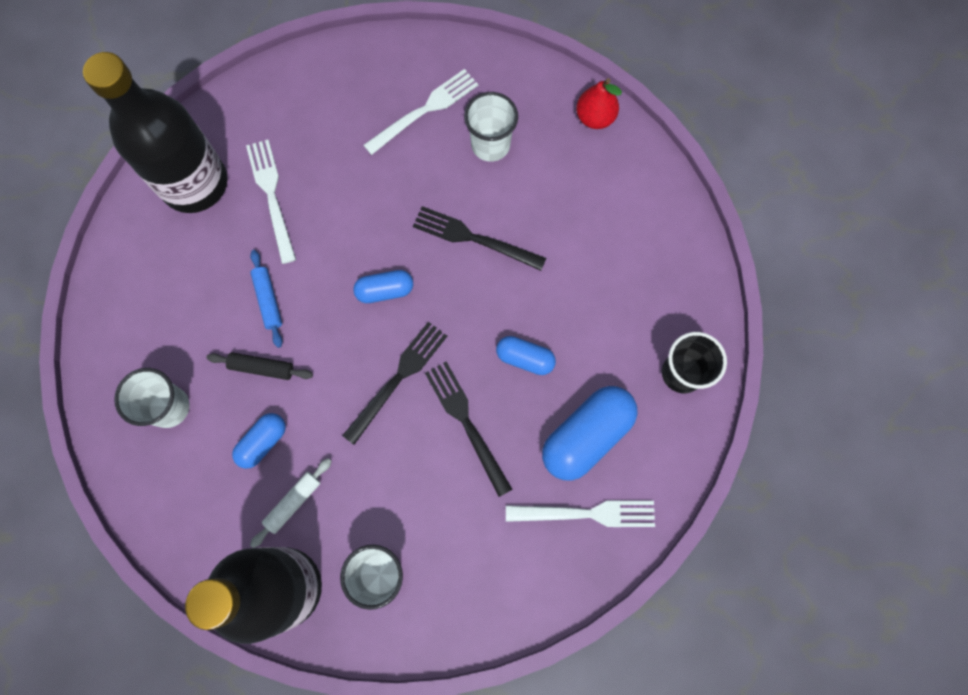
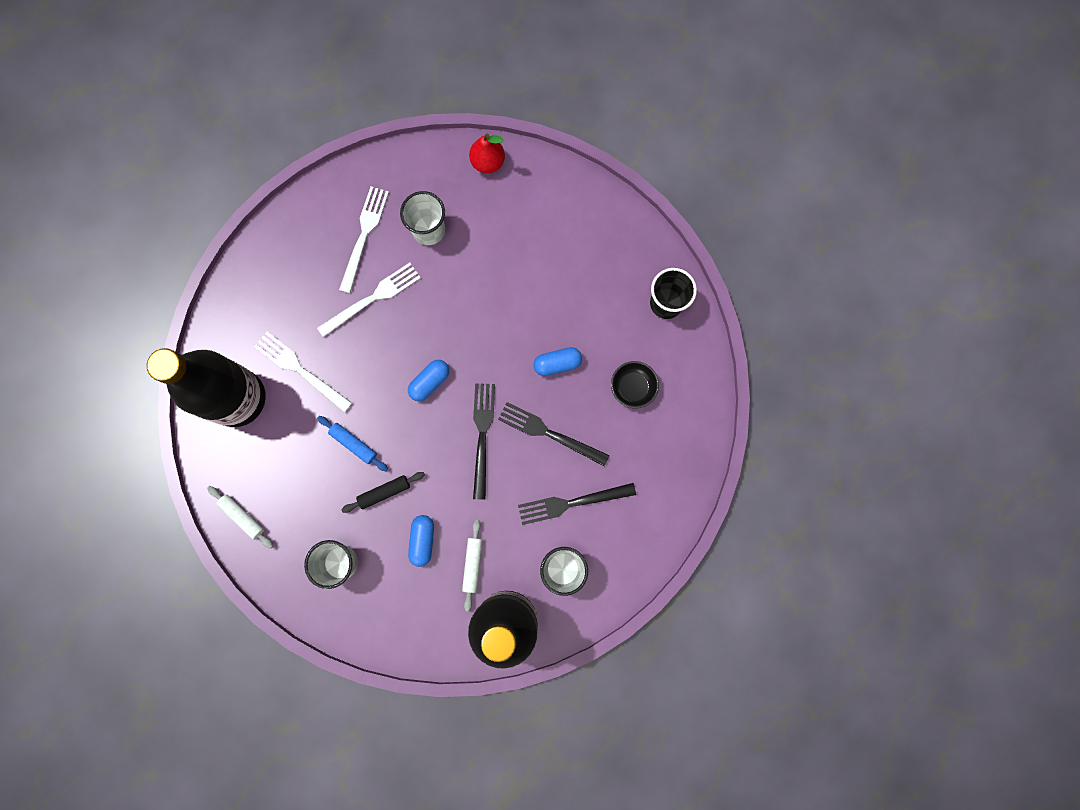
camera: 35 degrees left, 5 degrees up
(113, 297) = (242, 517): none -> white rolling pin
(474, 238) = (464, 304): black fork -> black fork (571, 503)
(586, 436) = (633, 387): blue capsule -> black bowl
(586, 513) = (667, 437): white fork -> white fork (373, 298)

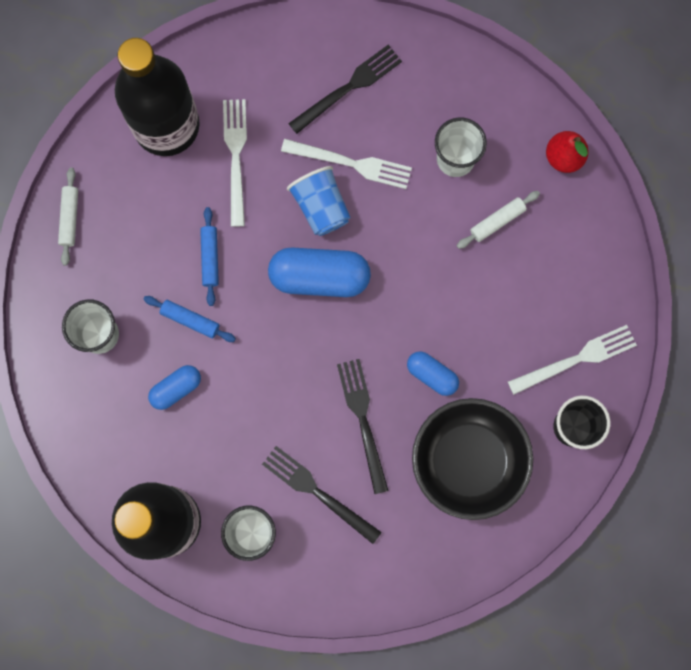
camera: 50 degrees right, 0 degrees up
(364, 235) = (402, 107): white fork -> white fork (576, 359)
(384, 342) = (321, 207): none -> blue cup
(384, 492) = (190, 320): black rolling pin -> blue rolling pin
(430, 382) = (319, 277): blue capsule -> blue capsule, size x1.78
(472, 564) = (191, 450): white rolling pin -> white rolling pin (497, 221)
(482, 435) = (311, 363): black fork -> black fork (349, 87)
(633, 387) = (468, 461): black bowl -> black bowl, size x2.10

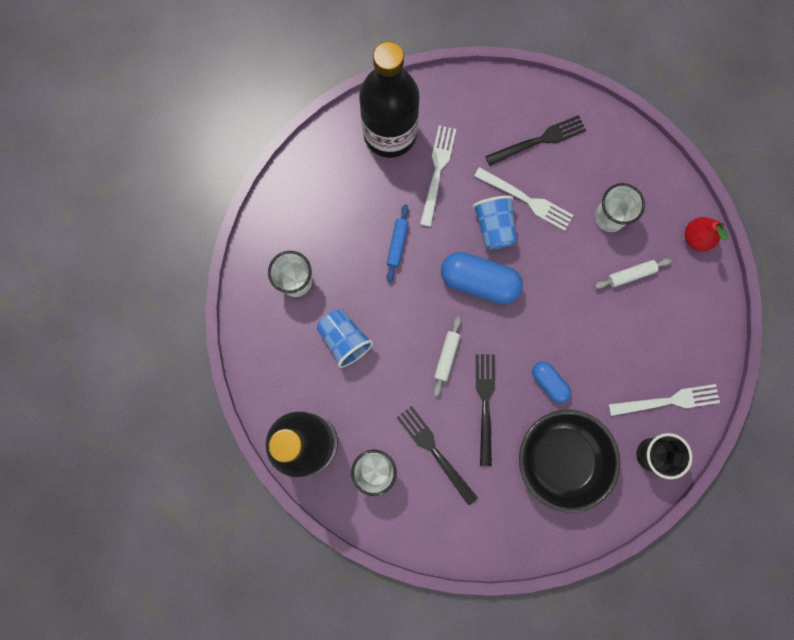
camera: 15 degrees right, 0 degrees up
(69, 218) = (296, 185): white rolling pin -> white rolling pin (446, 356)
(176, 388) = (344, 340): blue capsule -> blue cup
(190, 320) = (369, 289): blue rolling pin -> none

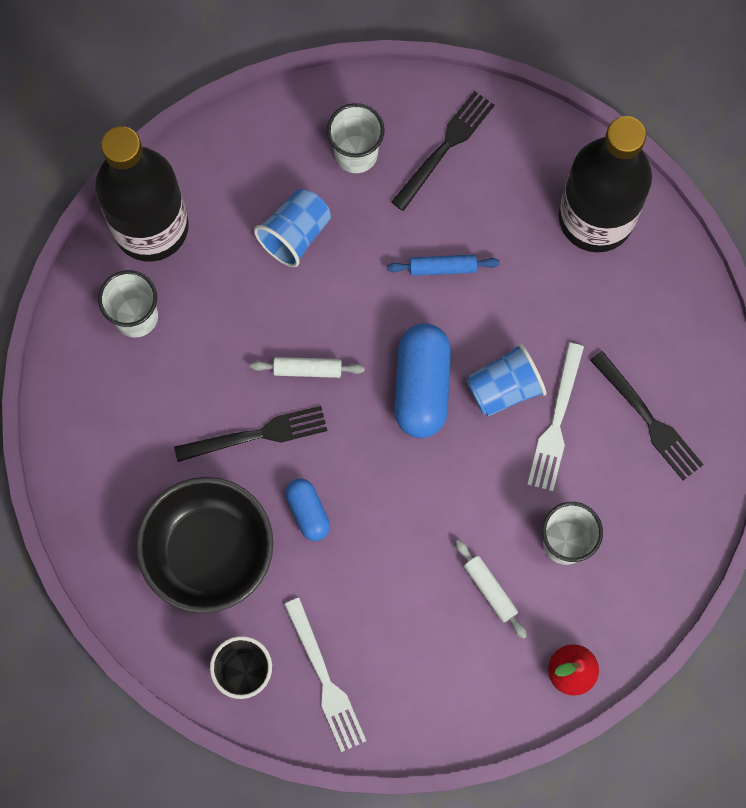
camera: 75 degrees right, 5 degrees down
(434, 451) = (178, 385): black fork -> black fork (445, 147)
(437, 171) = (561, 294): white fork -> none
(549, 382) = (308, 512): blue capsule -> blue capsule turned 60 degrees counterclockwise

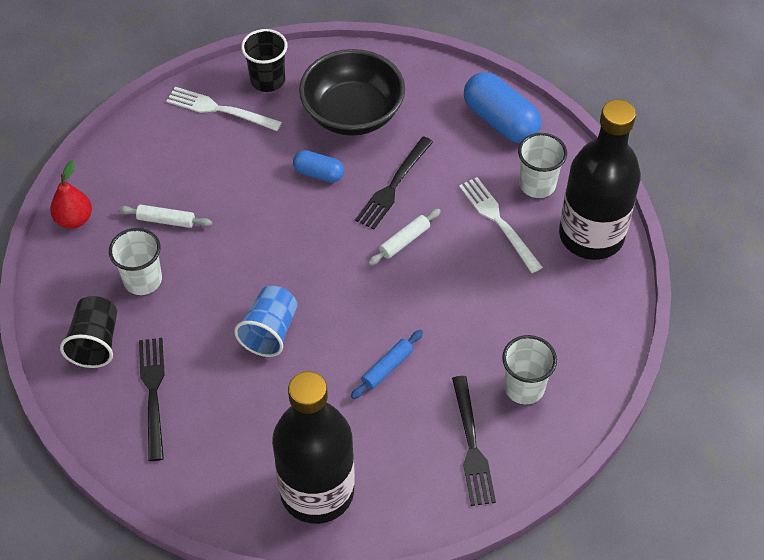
camera: 135 degrees right, 20 degrees down
(295, 234) = (502, 306): blue cup -> none
(422, 387) = (323, 289): blue capsule -> blue capsule (500, 121)
(556, 422) = (215, 340): white fork -> white fork (498, 221)
(648, 419) = (153, 393): black fork -> black fork turned 75 degrees clockwise
(657, 514) = (95, 342): none -> black cup

